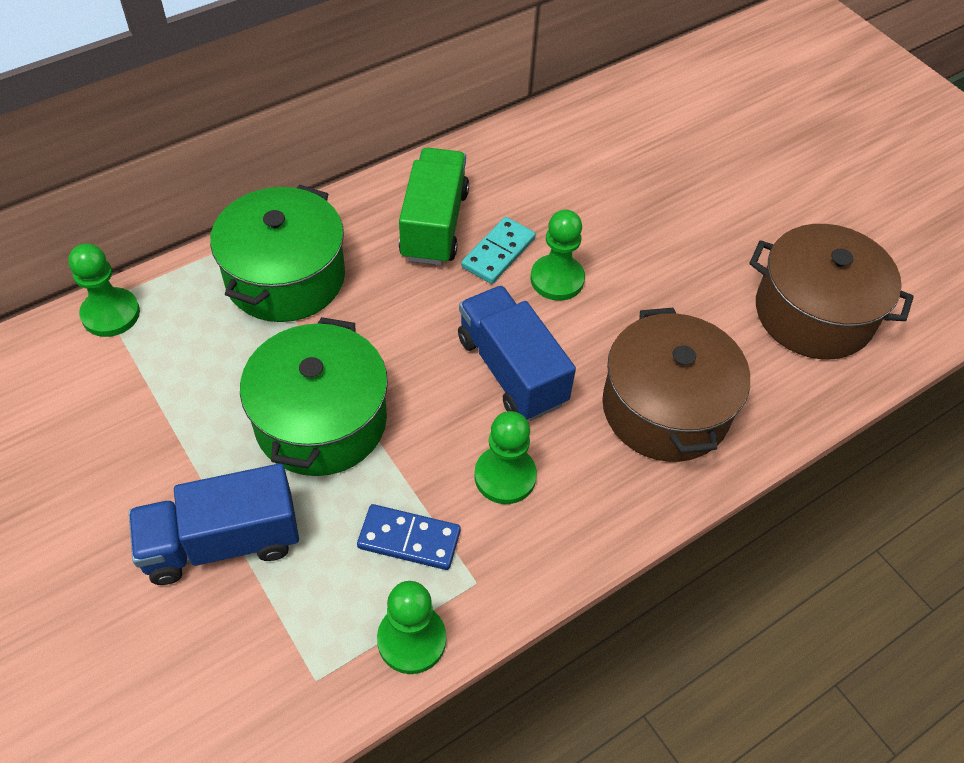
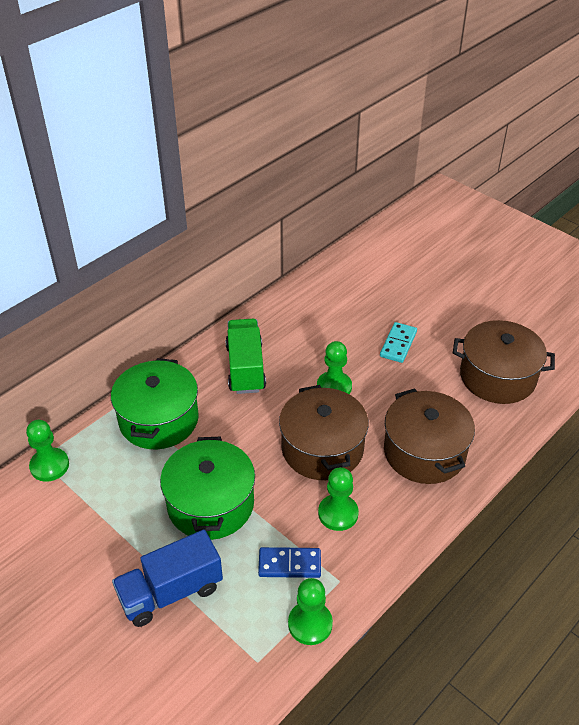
camera: 10 degrees left, 10 degrees down
(498, 253) = (292, 378): turquoise domino -> turquoise domino (398, 344)
(511, 370) = (322, 448): blue truck -> brown pot

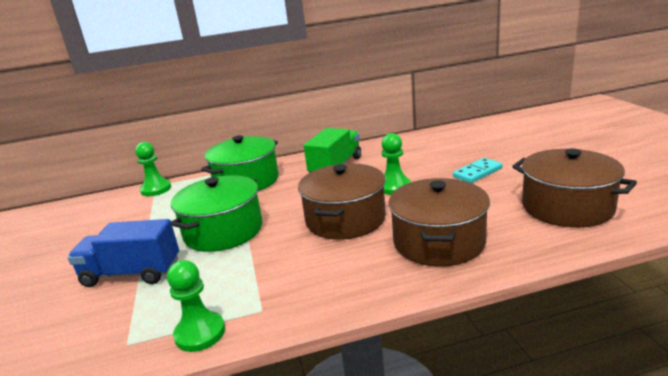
camera: 35 degrees right, 20 degrees down
(289, 564) = (235, 284): blue domino -> none
(338, 513) = (313, 263): green pawn -> none

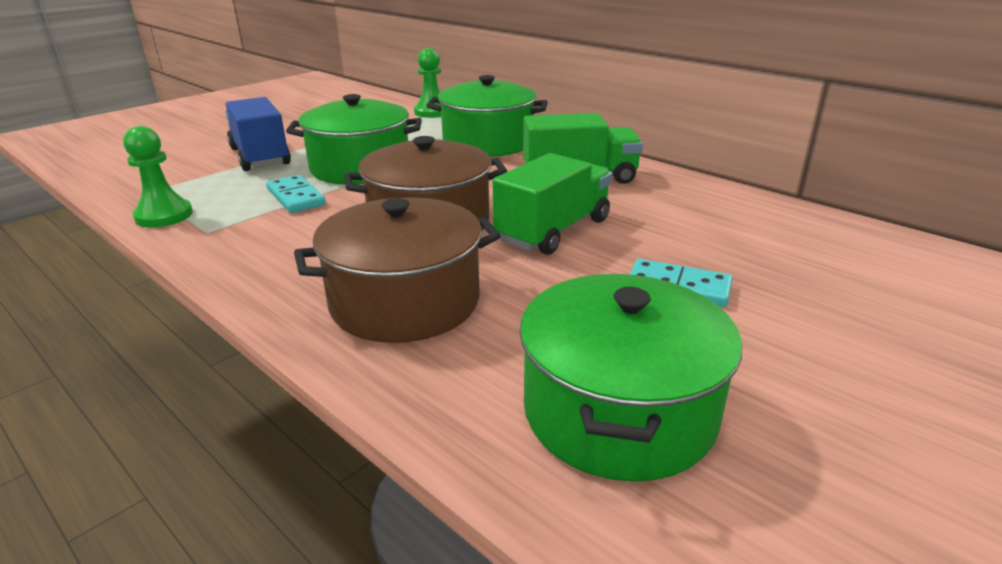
camera: 55 degrees right, 5 degrees up
(244, 264) = (295, 197): none -> turquoise domino
(394, 187) = (553, 230): green pawn -> green truck
(567, 207) = (619, 411): brown pot -> green pot

